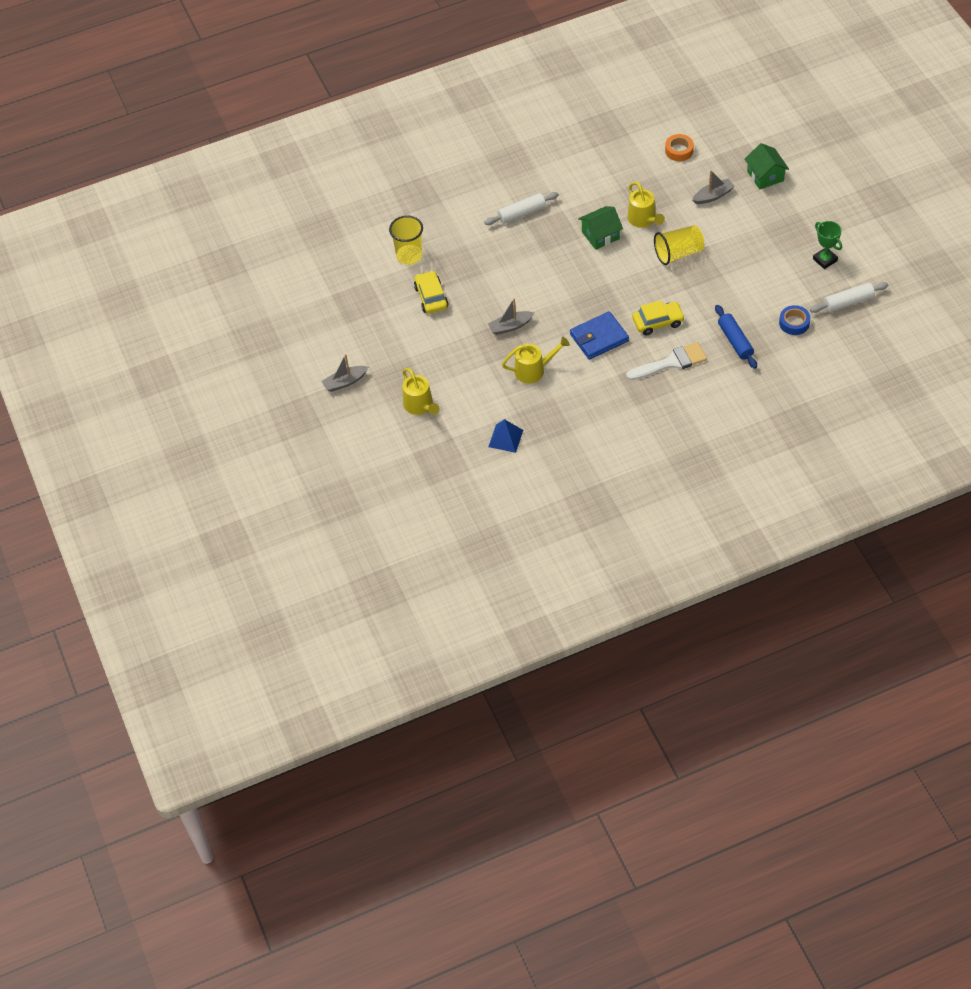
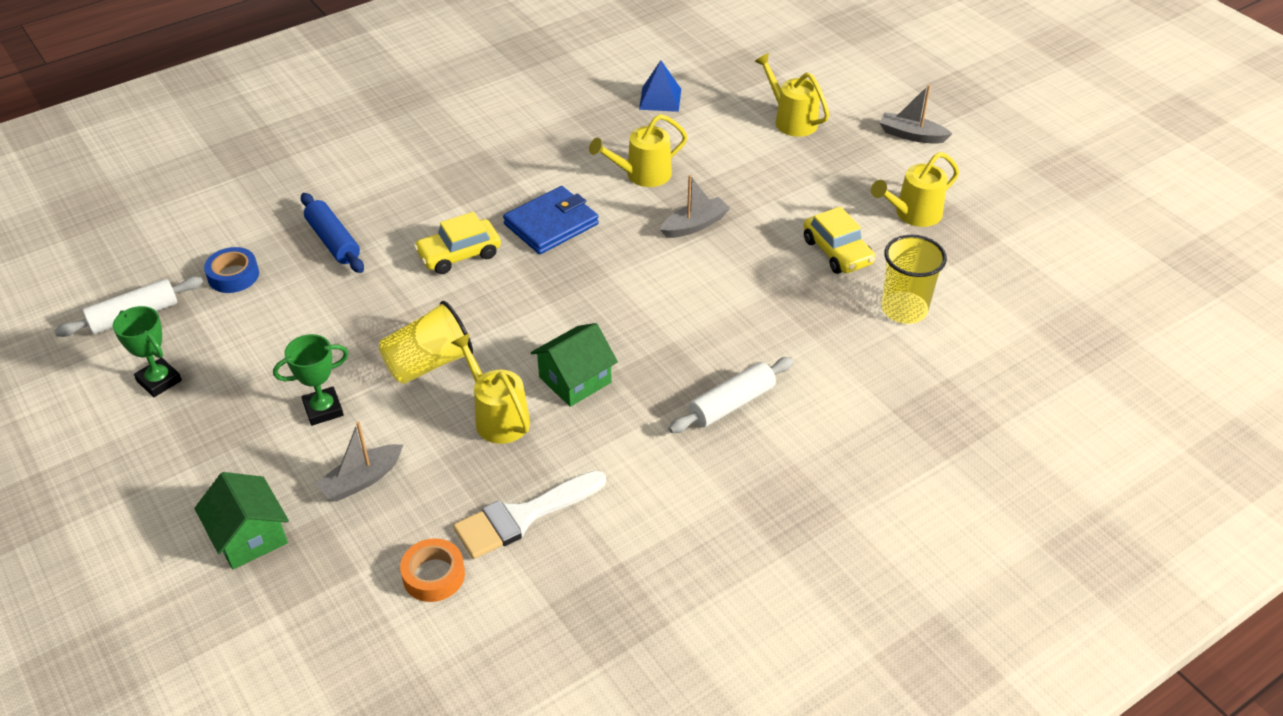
camera: 165 degrees right, 10 degrees down
(345, 382) = (911, 135): grey boat -> grey boat turned 120 degrees counterclockwise
(374, 318) = (912, 214): none -> yellow watering can
(671, 362) = (434, 204): white brush -> white brush (522, 517)
(734, 234) = (323, 409): none -> green trophy

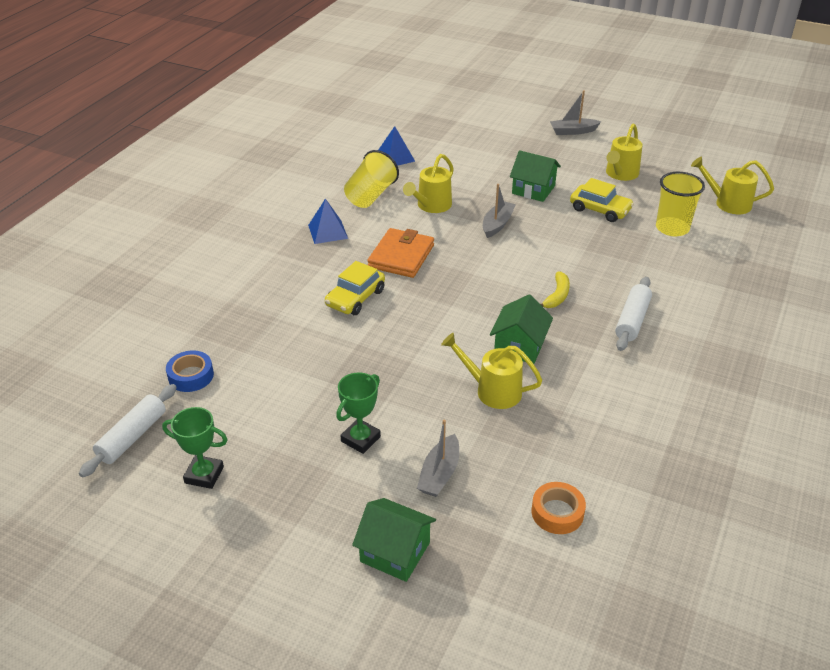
camera: 30 degrees left, 5 degrees down
(333, 241) = (249, 323): blue rolling pin -> none
(428, 364) = (407, 376): yellow cup -> yellow cup (370, 195)
(502, 166) = (327, 231): none -> blue pyramid
(522, 517) = (576, 446): white brush -> none
(551, 224) = (401, 256): blue wallet -> orange wallet
(675, 339) = (557, 296): none -> yellow banana
(781, 196) = (533, 189): none -> green house
(791, 120) = (492, 144): yellow watering can -> yellow watering can (727, 203)

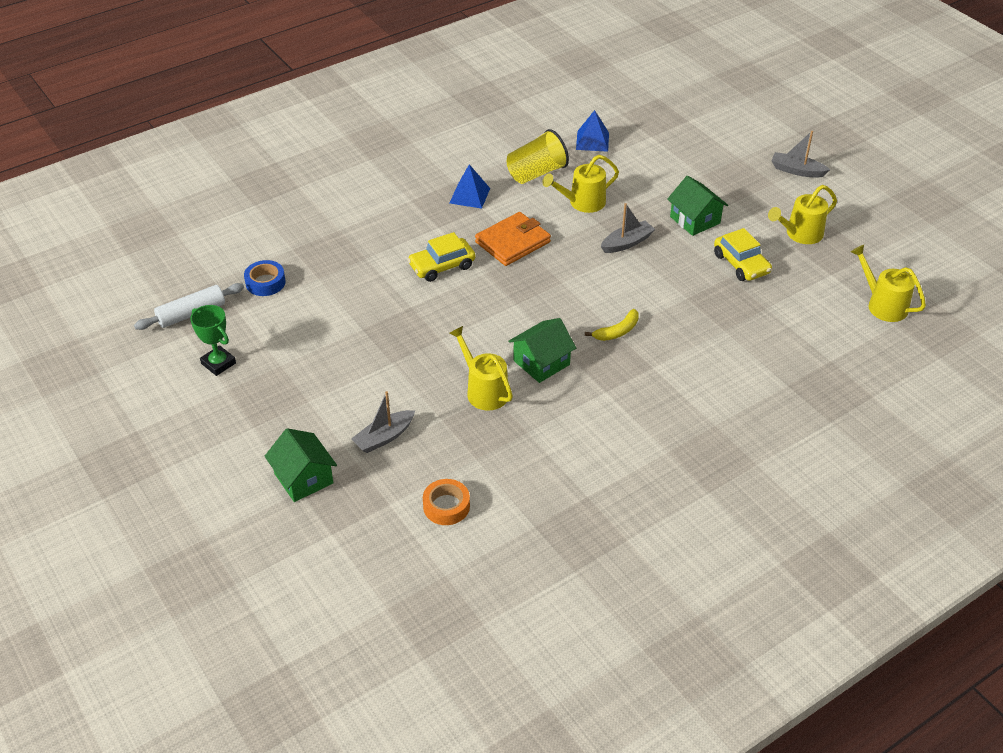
camera: 30 degrees right, 5 degrees up
(360, 439) = (348, 385): green trophy -> none
(632, 320) = (664, 380): white rolling pin -> none
(672, 228) = (795, 309): yellow cup -> none

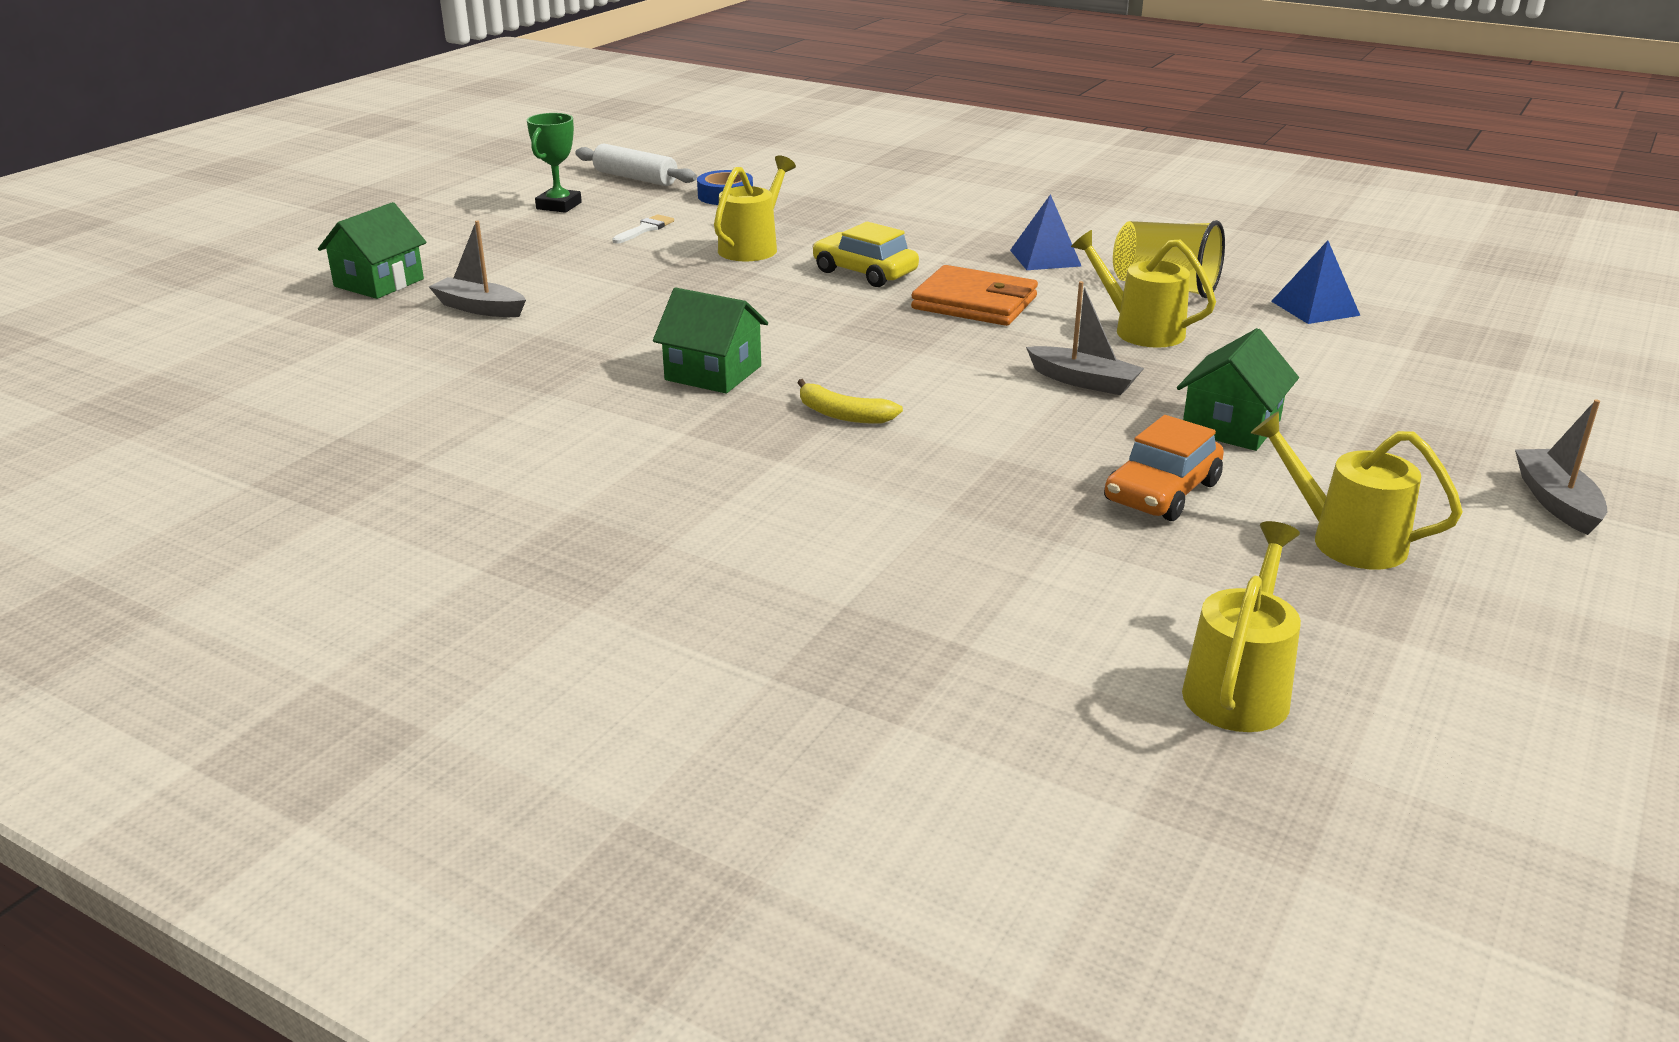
camera: 65 degrees right, 15 degrees down
(299, 334) = (645, 229): none -> white brush
(446, 506) = (360, 369): orange tape -> none
(483, 390) = (618, 347): yellow watering can -> yellow watering can (753, 247)
(741, 264) = (1162, 492): yellow car -> orange car

